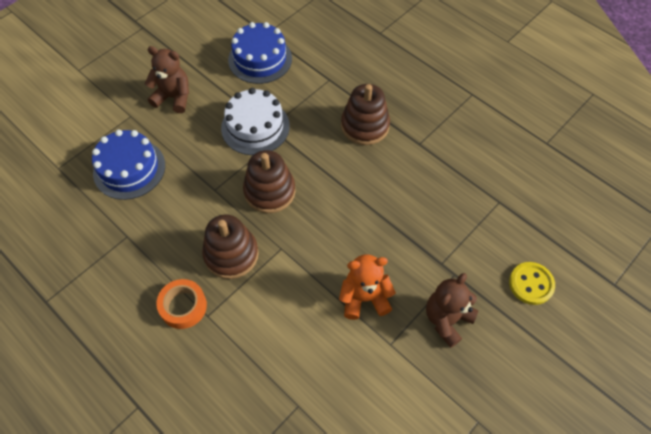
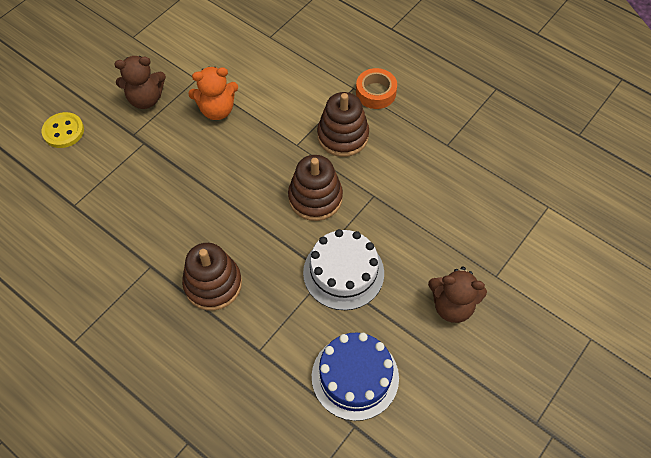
camera: 175 degrees right, 0 degrees up
(129, 169) = (471, 211): blue cake -> none
(447, 319) = (146, 99): brown teddy bear -> brown teddy bear turned 45 degrees clockwise

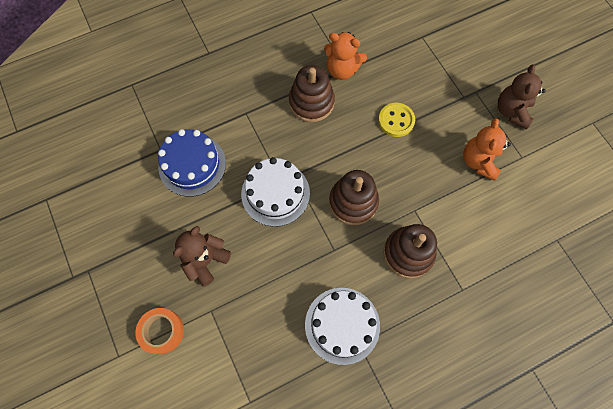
camera: 115 degrees right, 10 degrees up
(63, 131) = (497, 46): yellow button -> yellow button (396, 120)
(153, 270) = (342, 70): none -> orange teddy bear
(375, 93) = (448, 308): orange tape -> orange tape (162, 331)
(439, 163) = (342, 325): none -> white cake

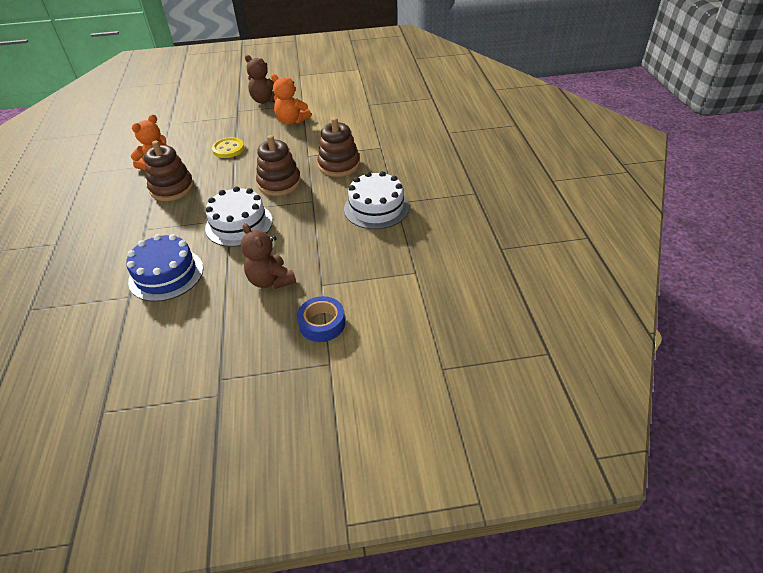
camera: 70 degrees left, 25 degrees down
(162, 331) = (322, 323): orange tape -> blue tape

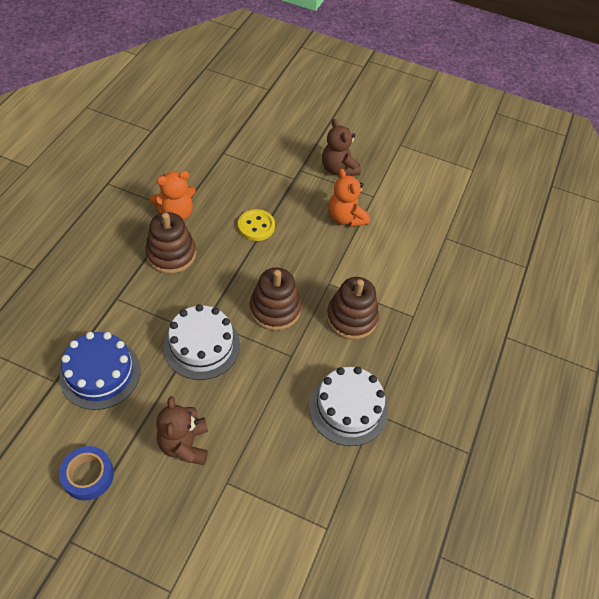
camera: 25 degrees right, 10 degrees up
(322, 323) = (195, 535): blue tape -> blue tape (88, 475)

